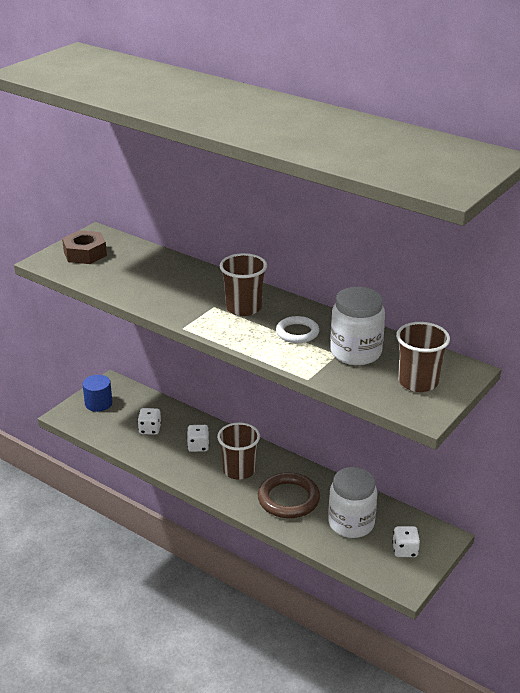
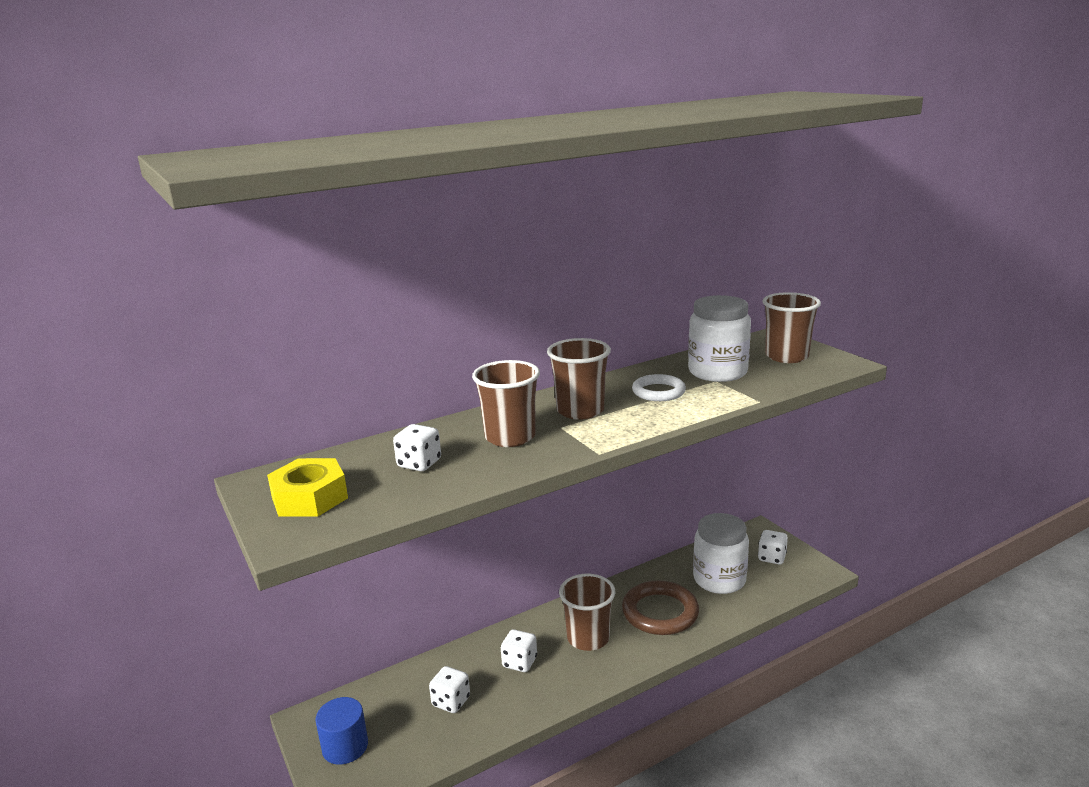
camera: 65 degrees left, 10 degrees down
(85, 253) = (310, 498): brown nut -> yellow nut
(138, 272) = (419, 464): none -> white dice
(188, 292) = (510, 437): none -> brown cup

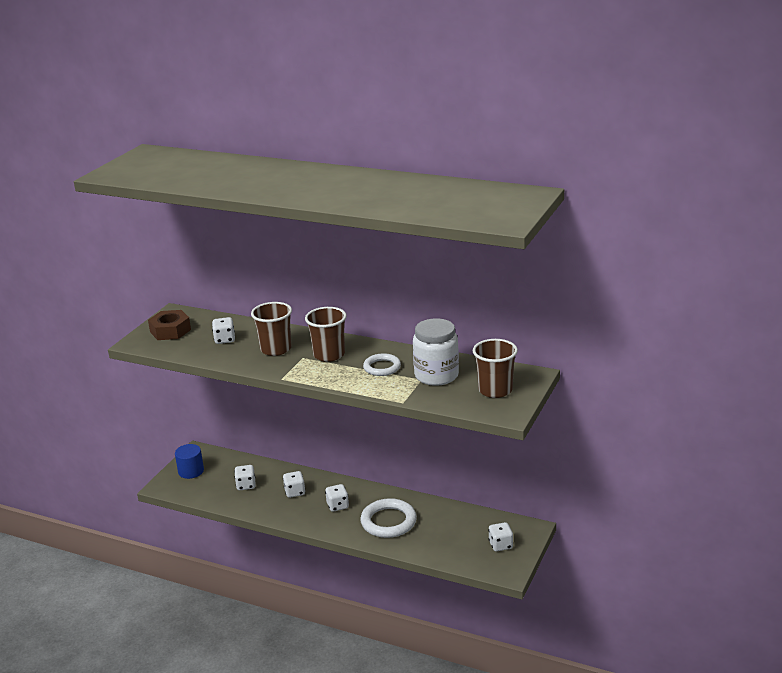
camera: 55 degrees right, 5 degrees up
(310, 498) = (170, 331): yellow nut -> brown nut
(588, 638) = (337, 506): brown cup -> white dice
(660, 612) = (388, 521): brown ring -> white ring
(719, 579) = (449, 532): white jar -> none

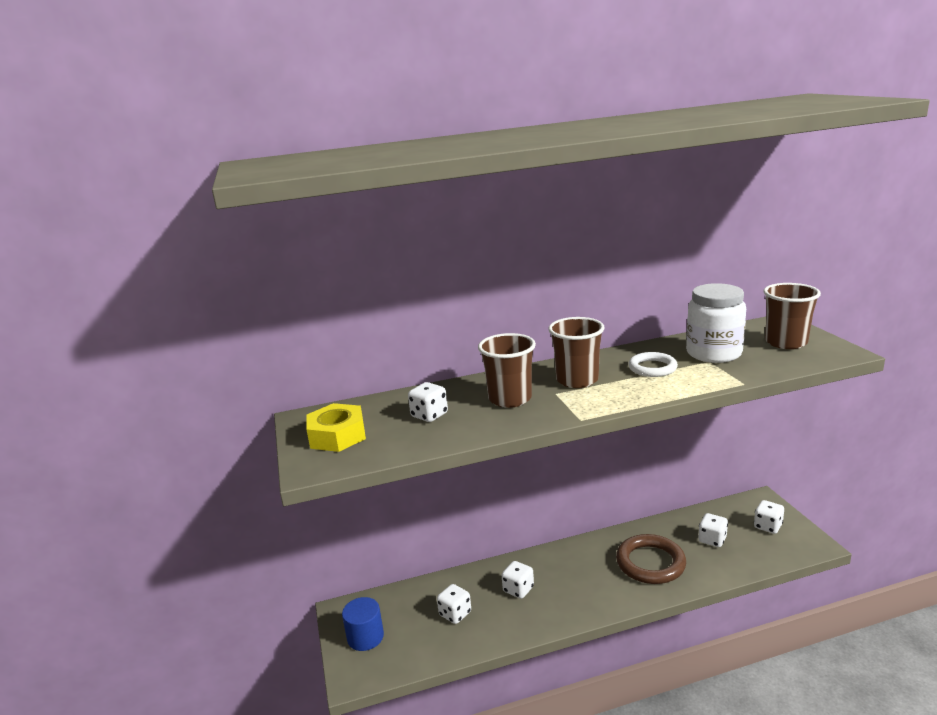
camera: 40 degrees left, 5 degrees down
(170, 331) = (337, 436): brown nut -> yellow nut
(337, 506) = (581, 577): white dice -> white dice (712, 540)
(388, 521) = (650, 563): white ring -> brown ring

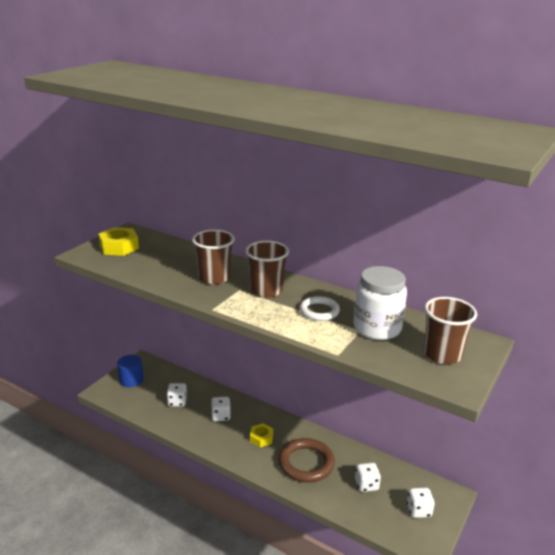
camera: 45 degrees right, 5 degrees up
(429, 415) = (167, 262): white dice -> none
(584, 576) = (261, 438): none -> yellow nut

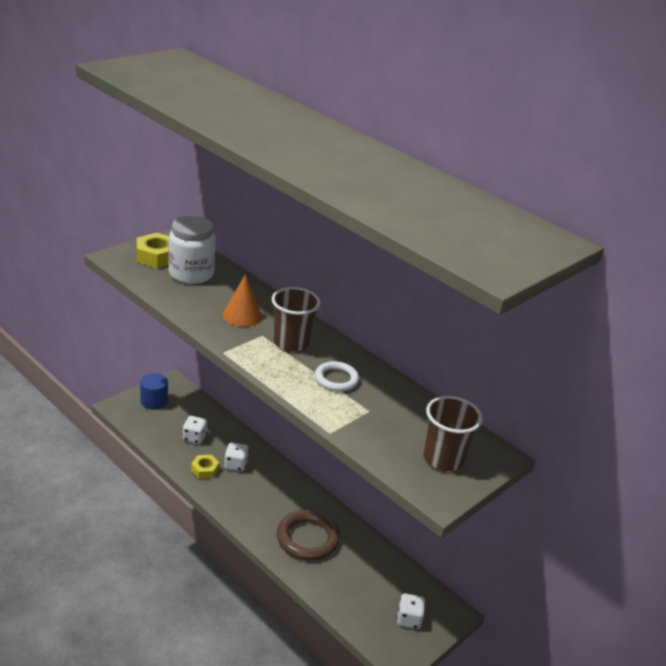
camera: 10 degrees right, 5 degrees up
(214, 278) = (242, 315): brown cup -> orange cone
(261, 438) = (270, 499): yellow nut -> yellow nut (205, 470)
(366, 485) = (363, 578): white dice -> none
(377, 328) = (388, 412): white jar -> white jar (191, 274)

